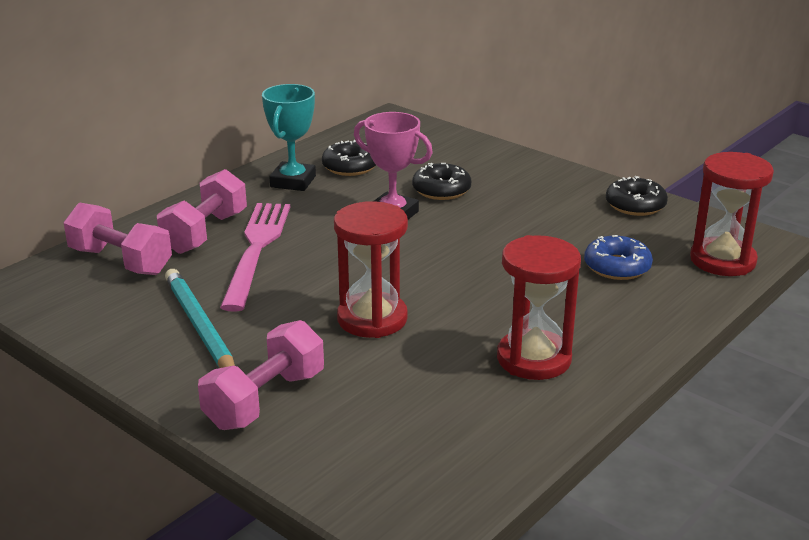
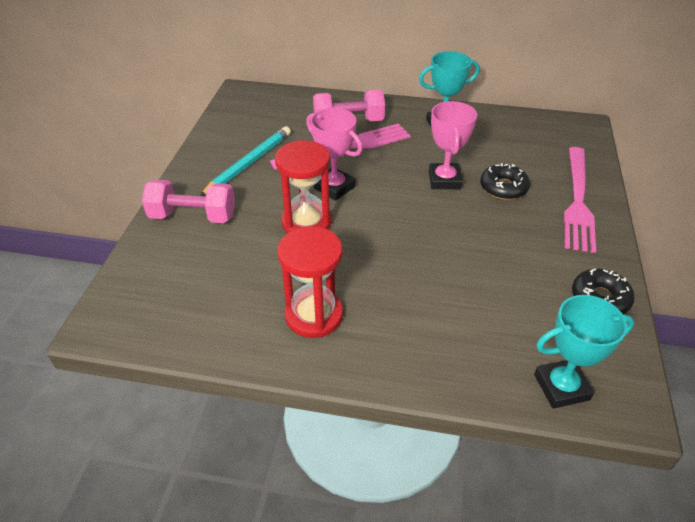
camera: 60 degrees right, 15 degrees up
(120, 261) = (292, 110): pink dumbbell -> none
(326, 281) = (334, 187): none -> pink trophy
(350, 167) = (489, 137): black donut -> none
(500, 165) = (577, 201): none -> pink fork
(617, 267) = (483, 319): blue donut -> none
(722, 260) = (561, 387): red hourglass -> turquoise trophy

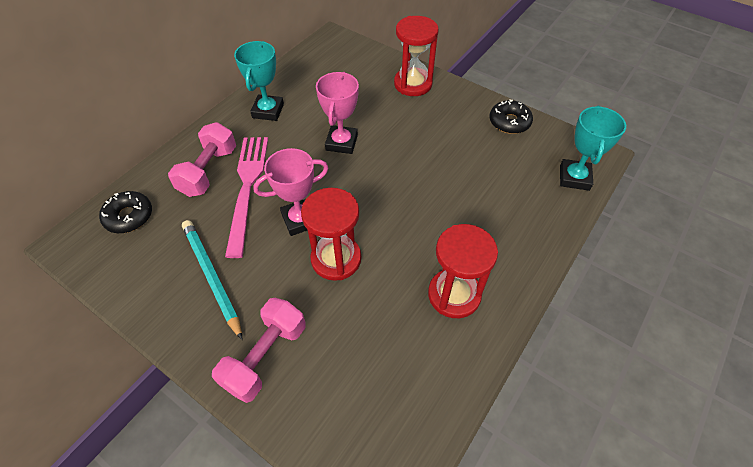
camera: 65 degrees left, 10 degrees up
(444, 180) = (341, 143): pink trophy -> pink trophy turned 75 degrees clockwise
(503, 188) = (374, 114): black donut -> black donut (129, 216)
(577, 201) = (413, 84): pink fork -> red hourglass

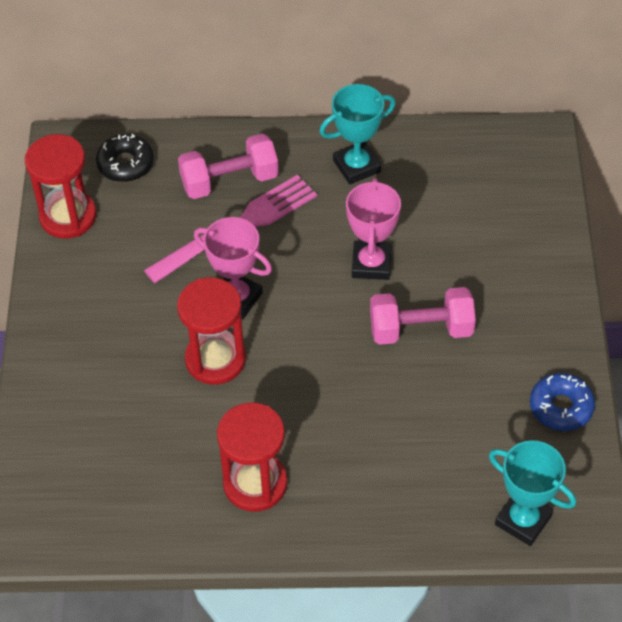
camera: 55 degrees right, 0 degrees up
(212, 277) = (117, 276): turquoise pencil -> none
(265, 356) = (74, 374): pink dumbbell -> pink dumbbell (421, 329)
(341, 143) = (371, 264): pink trophy -> pink trophy turned 60 degrees counterclockwise
(413, 84) = (535, 271): red hourglass -> red hourglass (68, 216)
(509, 122) = (561, 407): black donut -> blue donut
(574, 178) = (523, 520): turquoise trophy -> turquoise trophy turned 60 degrees clockwise

